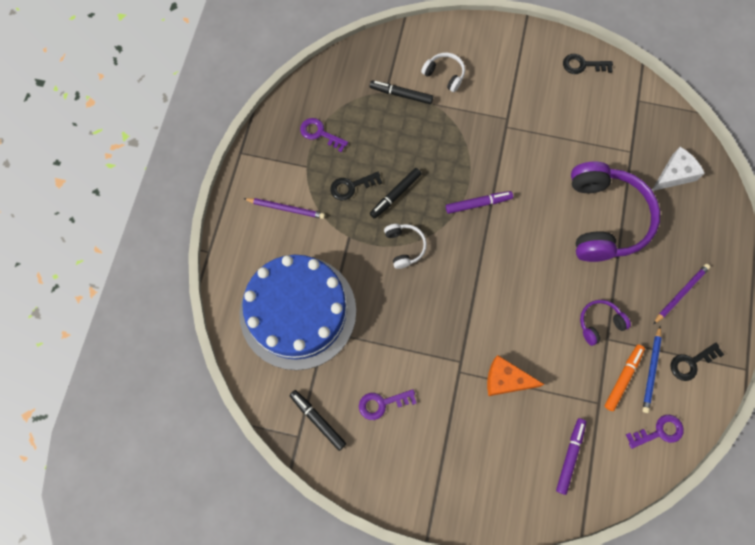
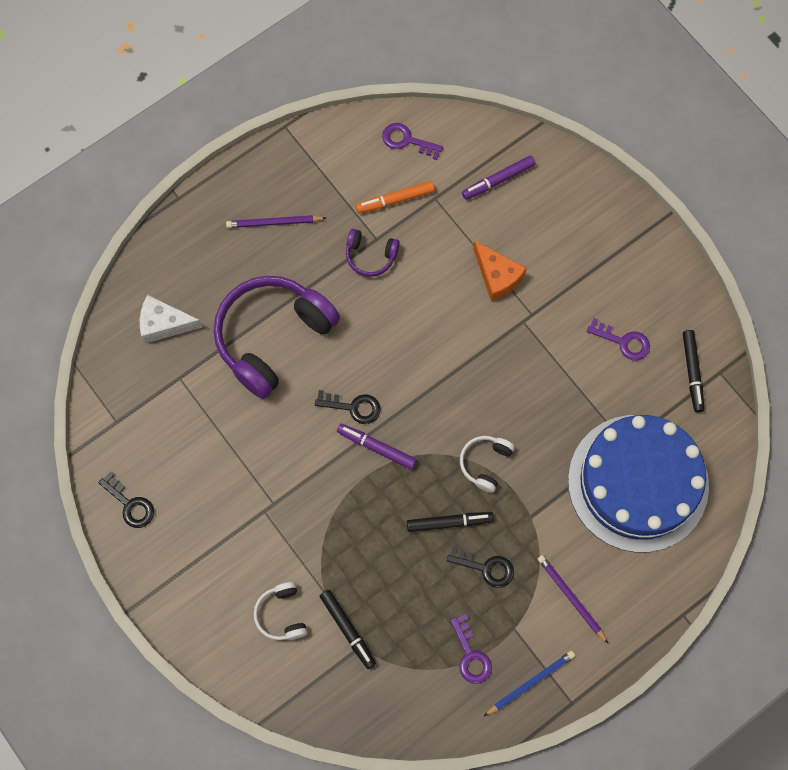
camera: 140 degrees left, 0 degrees up
(651, 370) = (365, 186): blue pencil -> blue pencil (530, 683)
(691, 363) = (325, 166): black key -> black key (353, 407)

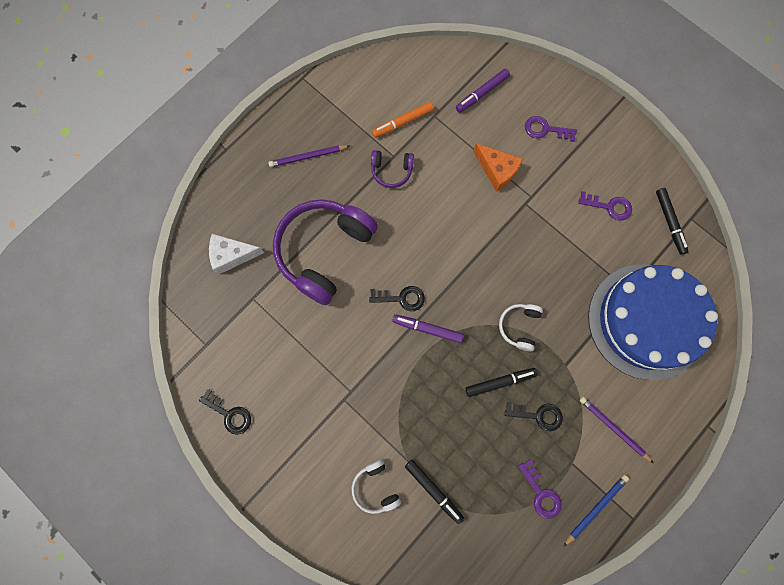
camera: 10 degrees left, 5 degrees up
(407, 141) = (403, 73): purple key -> purple key (545, 130)

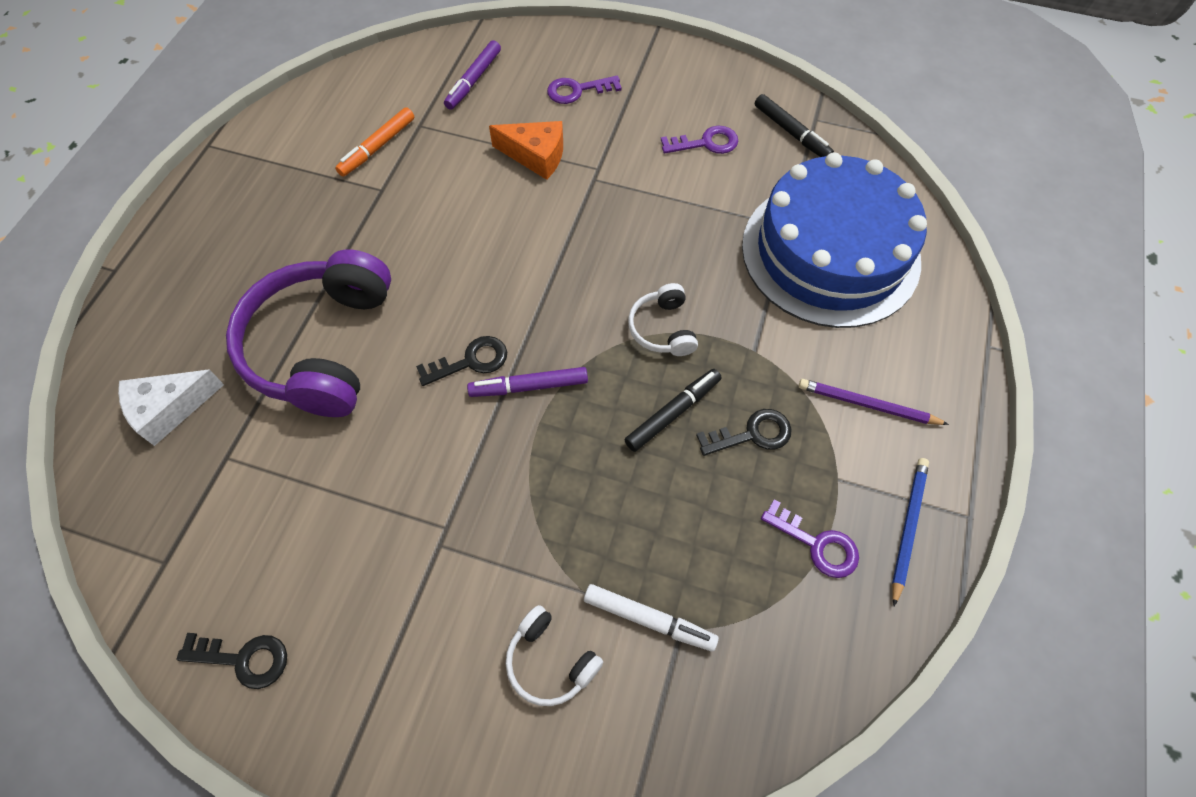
camera: 25 degrees left, 15 degrees down
(308, 157) = (251, 235): purple pencil -> none
(391, 171) = (385, 208): purple headphones -> none
(433, 490) = (649, 620): black marker -> white marker

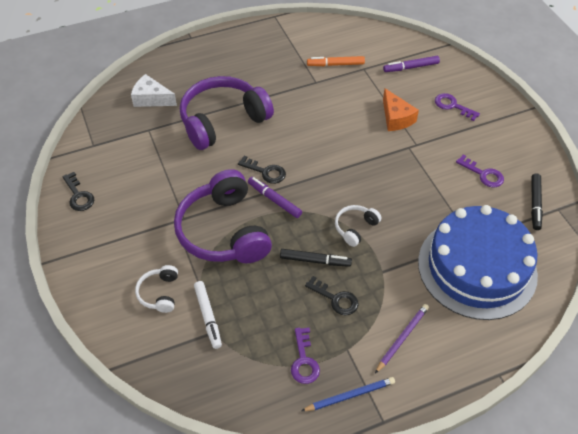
camera: 50 degrees right, 10 degrees down
(521, 490) = (224, 231): none -> purple headphones
(867, 405) = (402, 338): purple pencil -> purple pencil turned 60 degrees clockwise

